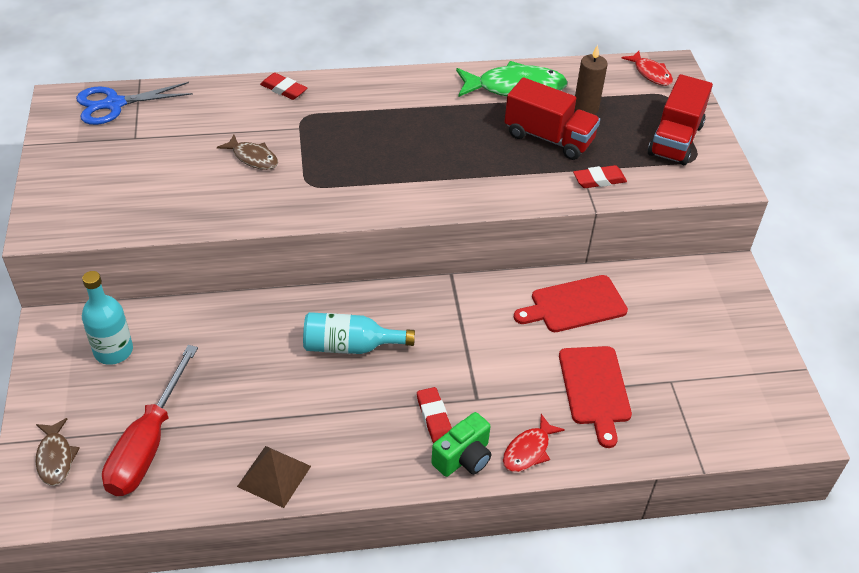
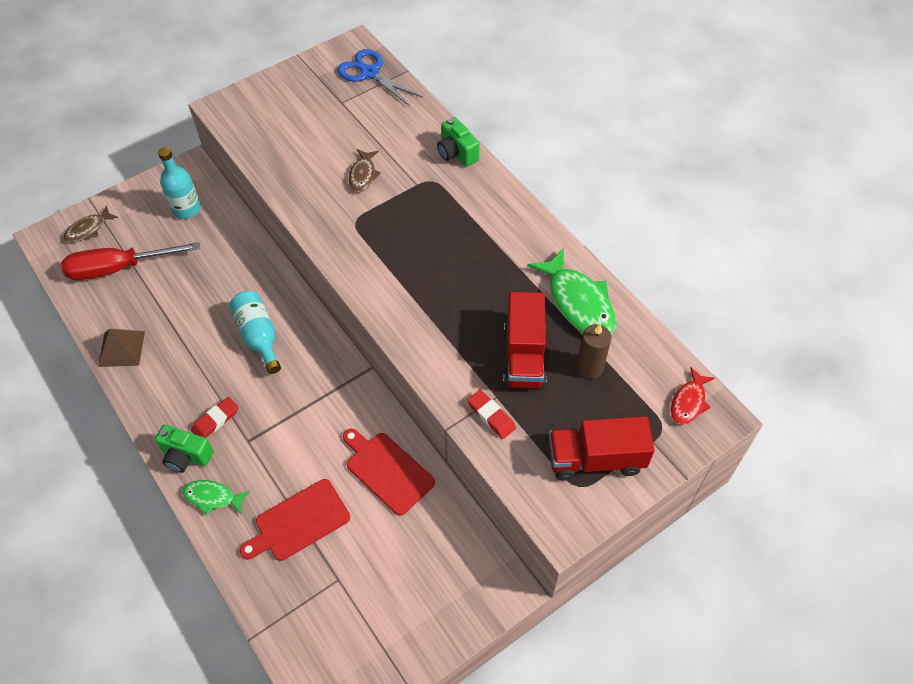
camera: 65 degrees right, 10 degrees up
(284, 89) = (456, 153): red eraser -> green camera
(528, 450) = (212, 497): red fish -> green fish

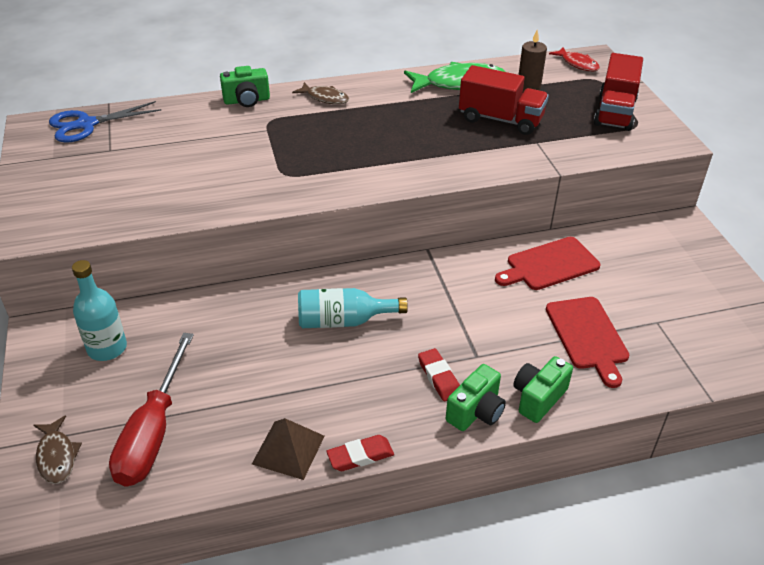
camera: 70 degrees left, 15 degrees down
(212, 497) = (538, 398): green fish -> green camera
(363, 175) = (227, 157): brown fish -> brown fish (325, 98)
(491, 416) = (555, 149): red eraser -> red eraser (360, 456)

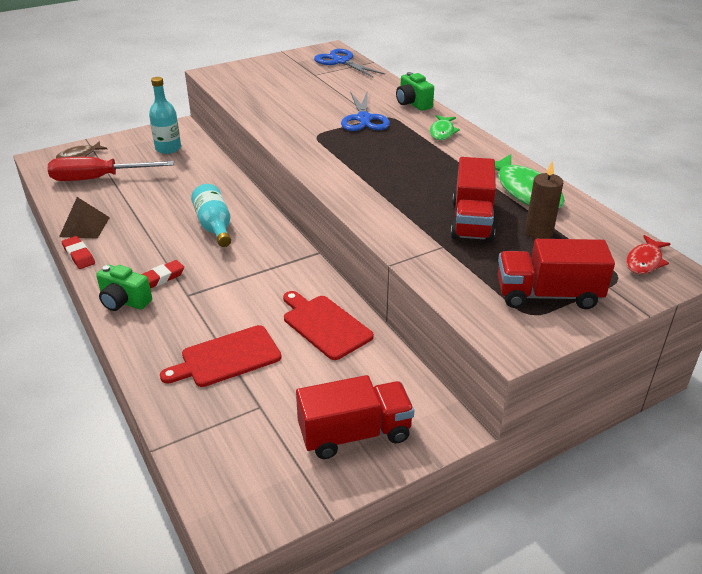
camera: 75 degrees right, 5 degrees down
(264, 137) = (364, 119): none -> blue scissors
(325, 98) = (442, 132): brown fish -> green fish
(538, 398) = (142, 333): green camera -> none
(691, 272) = (355, 434): none -> red truck

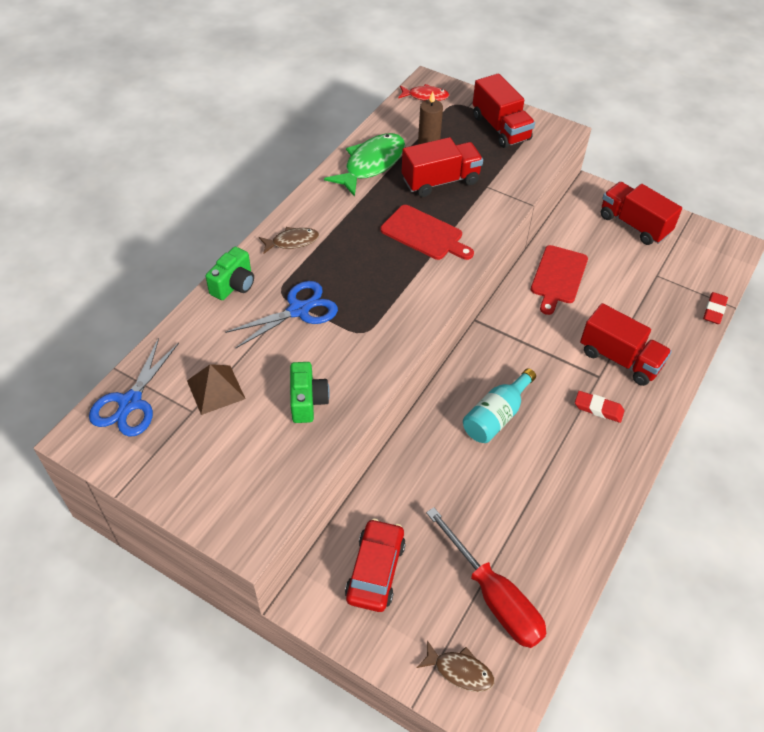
camera: 120 degrees left, 15 degrees up
(79, 255) = (624, 498): red eraser -> red eraser (714, 310)
(84, 227) = (583, 531): brown pyramid -> brown pyramid (216, 389)
(124, 301) = (644, 414): green camera -> green camera (307, 401)
(168, 148) = (375, 570): turquoise bottle -> red car
(190, 317) = (620, 359): none -> red truck
(227, 357) = (636, 313): red cutting board -> red cutting board (424, 234)
(442, 132) = (292, 242): green fish -> brown fish

